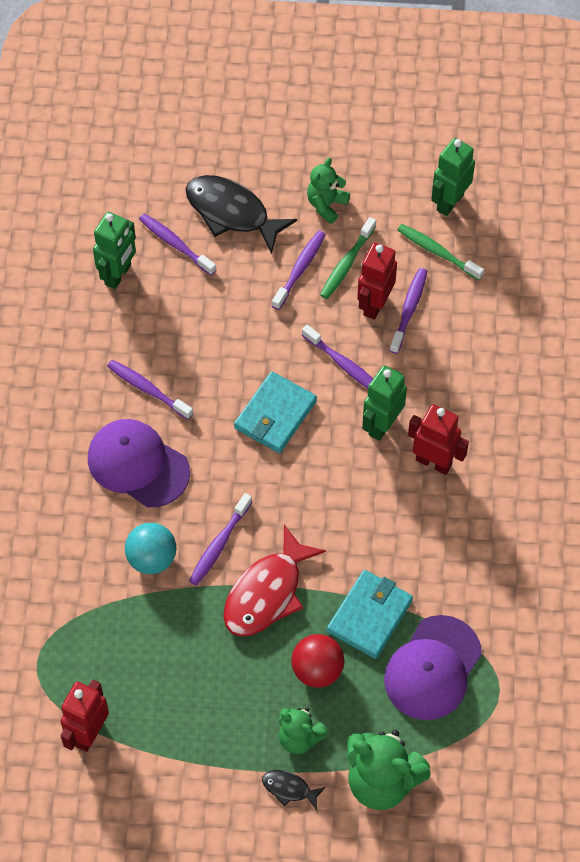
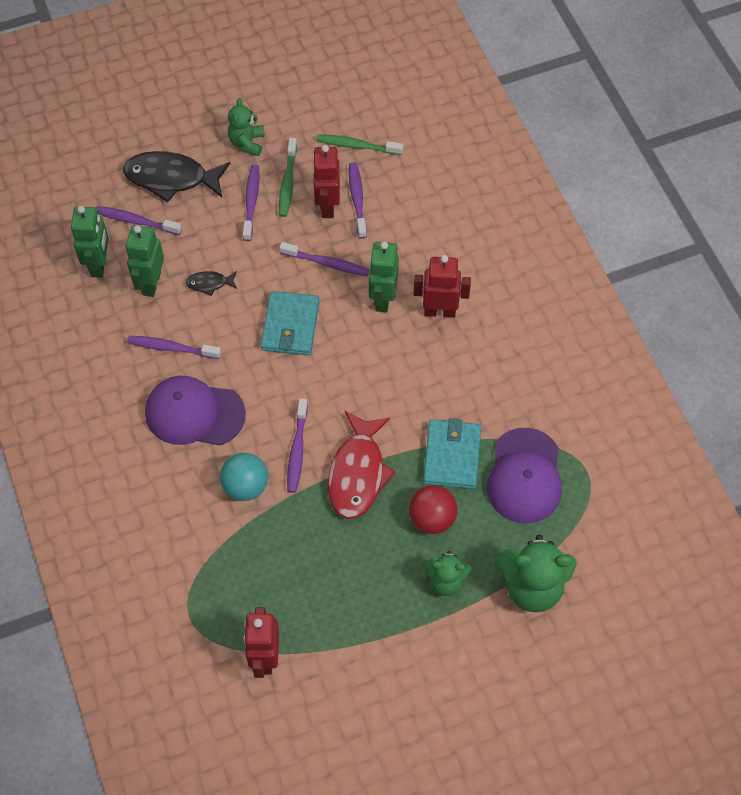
camera: 25 degrees left, 0 degrees up
(289, 788) = (459, 627): black fish -> black fish (209, 283)
(449, 202) = (346, 104): green robot -> green robot (151, 283)

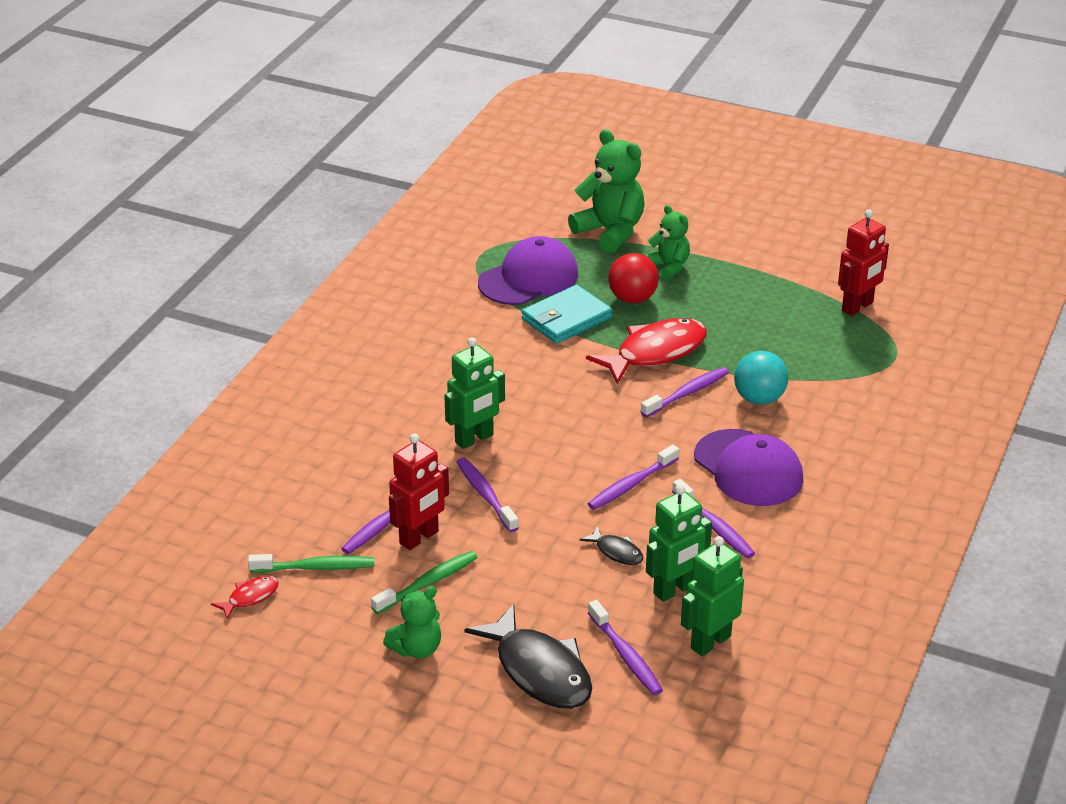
camera: 135 degrees left, 25 degrees down
(251, 202) = (486, 592): purple toothbrush -> purple toothbrush (631, 485)
(290, 325) = (582, 473): turquoise wallet -> none
(357, 146) = (315, 567): green toothbrush -> green toothbrush turned 60 degrees counterclockwise
(365, 105) = (250, 597): none -> red fish
(439, 311) = (440, 401): red robot -> none

